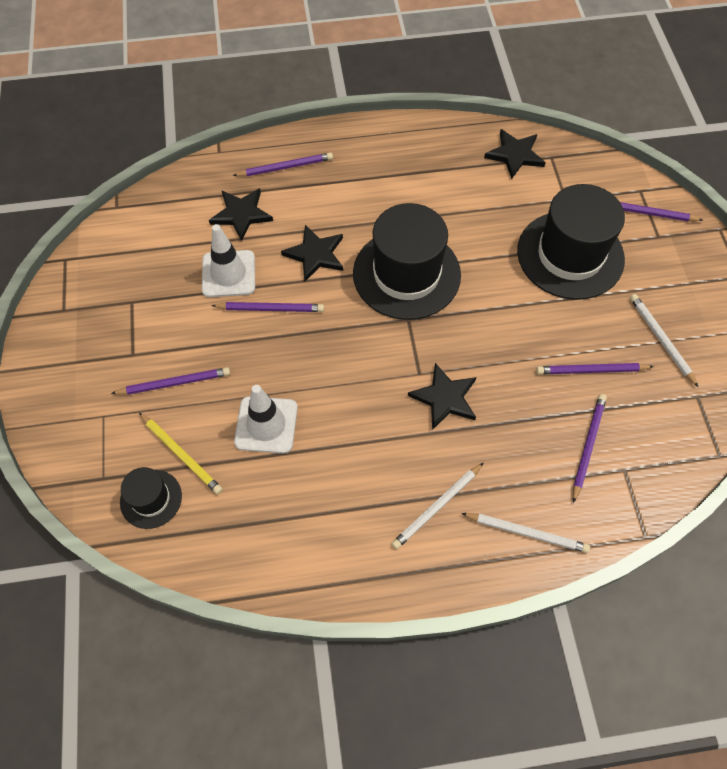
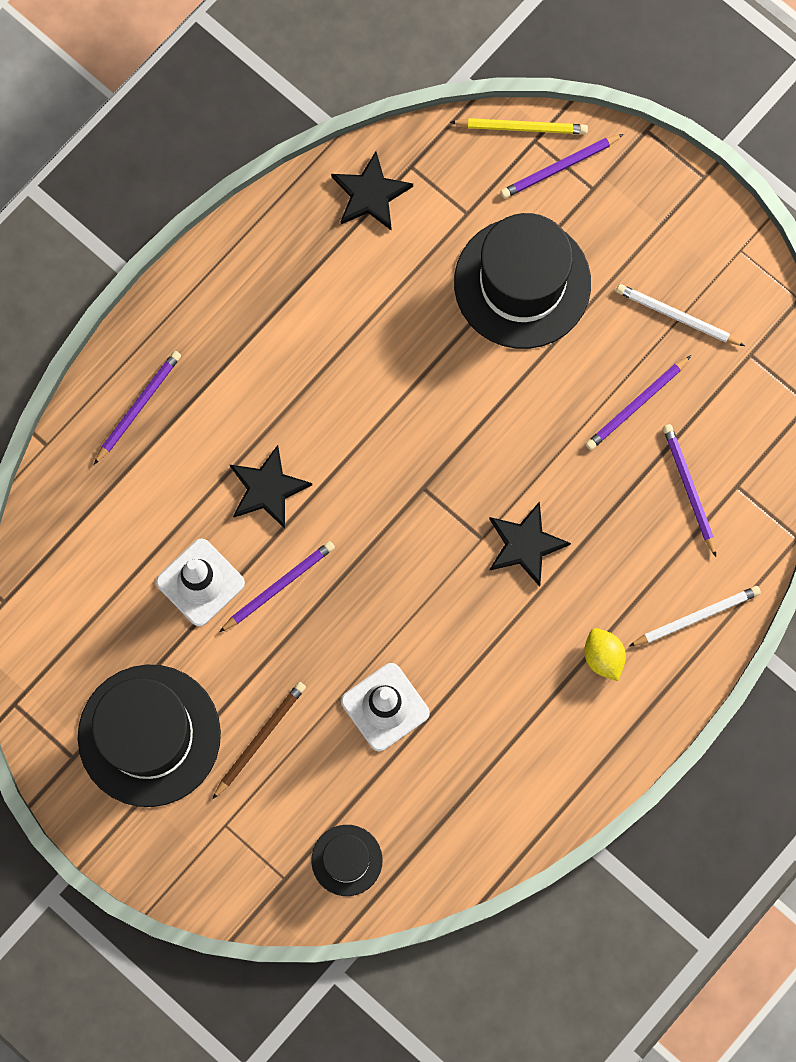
camera: 40 degrees left, 15 degrees up
(174, 383) = (260, 738): purple pencil -> brown pencil
(181, 454) = (334, 798): yellow pencil -> yellow pencil (521, 127)
(241, 214) = (147, 503): black star -> none
(406, 274) = (379, 437): black hat -> black hat (149, 735)
(437, 507) = (603, 657): white pencil -> yellow lemon

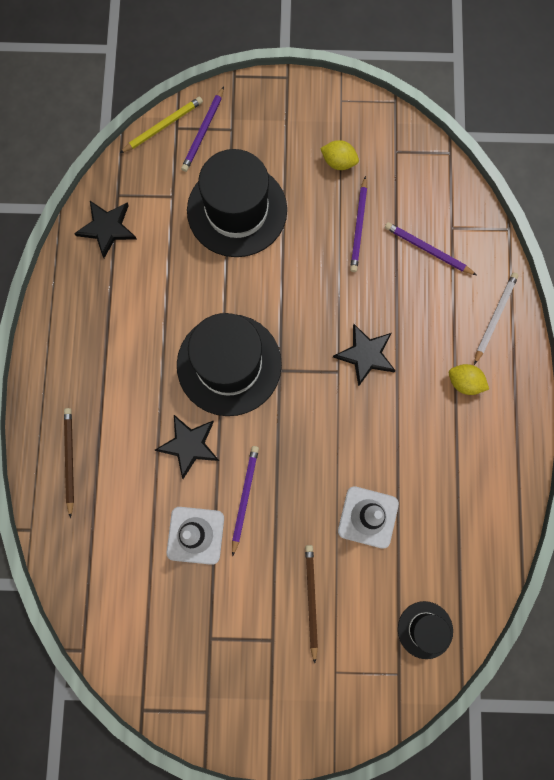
camera: 40 degrees left, 0 degrees up
(138, 406) = (69, 460): purple pencil -> brown pencil
(149, 735) = (242, 656): black hat -> black hat (229, 364)
(677, 317) = (338, 162): white pencil -> yellow lemon

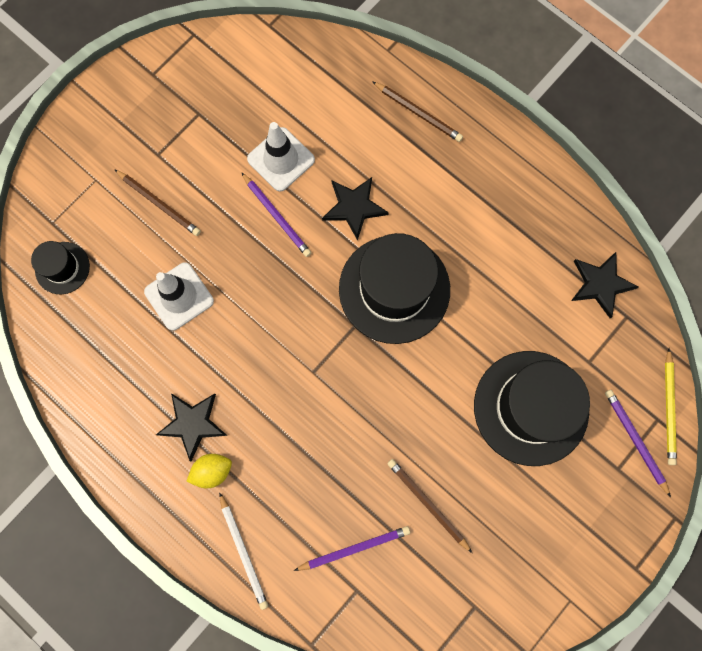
camera: 130 degrees right, 0 degrees up
(338, 162) = (506, 541): yellow lemon -> none
(359, 227) = (427, 504): purple pencil -> brown pencil
(366, 355) = (307, 408): black star -> black star (192, 424)

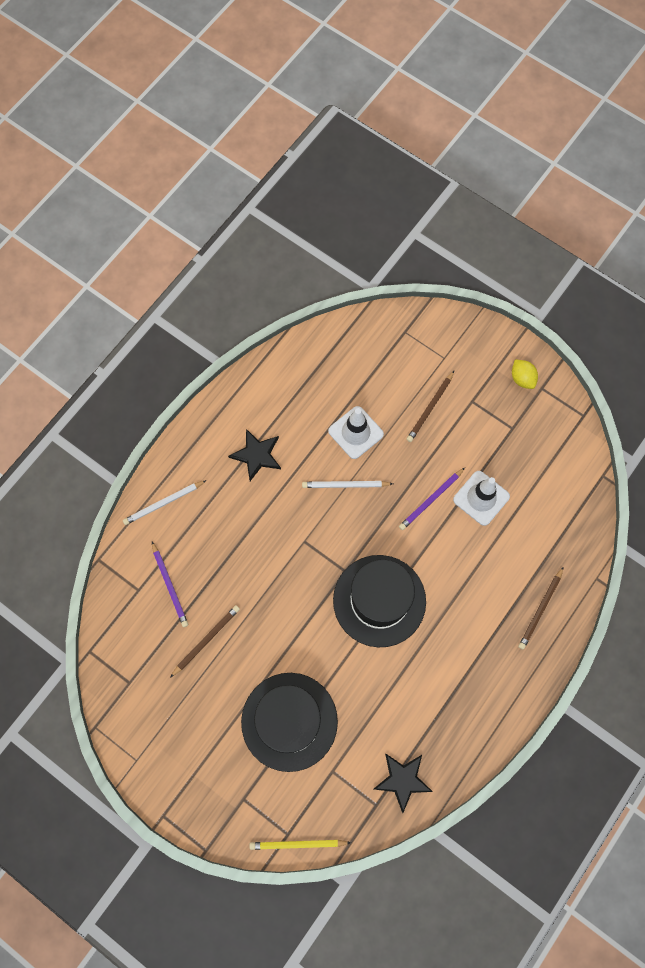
camera: 85 degrees right, 5 degrees down
(62, 268) = (369, 345): black hat -> none
(212, 471) = (222, 473): yellow lemon -> yellow lemon (522, 379)
(246, 315) = (345, 485): none -> white pencil
(354, 207) = (447, 562): black star -> none
(635, 441) = (268, 814): purple pencil -> none

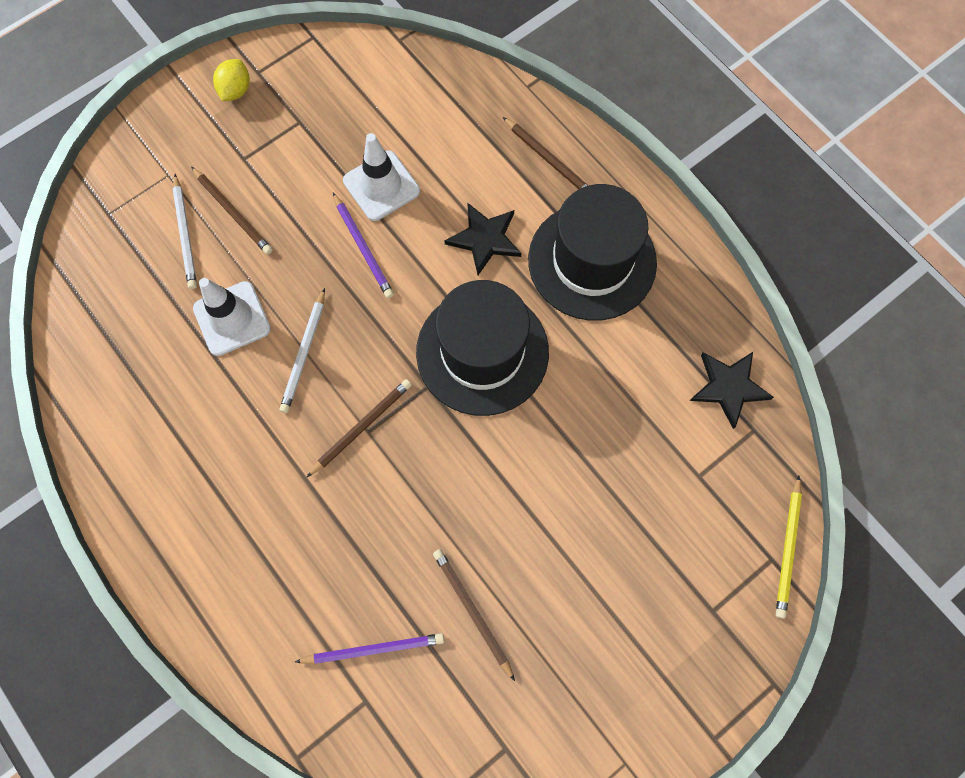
camera: 75 degrees left, 0 degrees up
(164, 503) = (240, 628): white pencil -> white pencil (186, 234)
(257, 455) = (214, 466): black star -> black star (484, 239)
(289, 721) = (619, 518): black hat -> black hat (592, 261)
(306, 536) = (361, 427): none -> brown pencil
(522, 379) = (236, 90): yellow lemon -> yellow lemon turned 60 degrees counterclockwise

